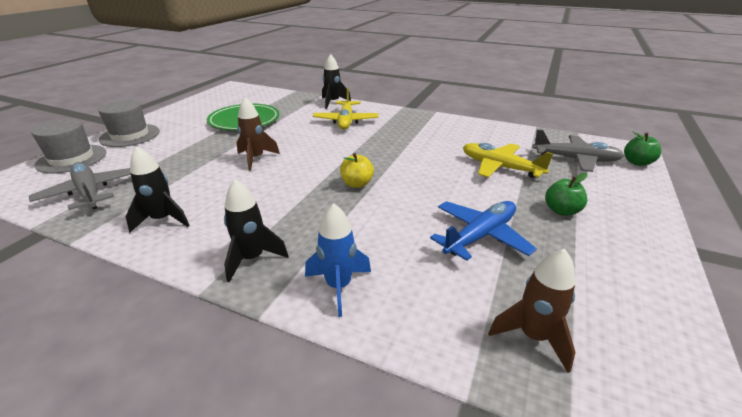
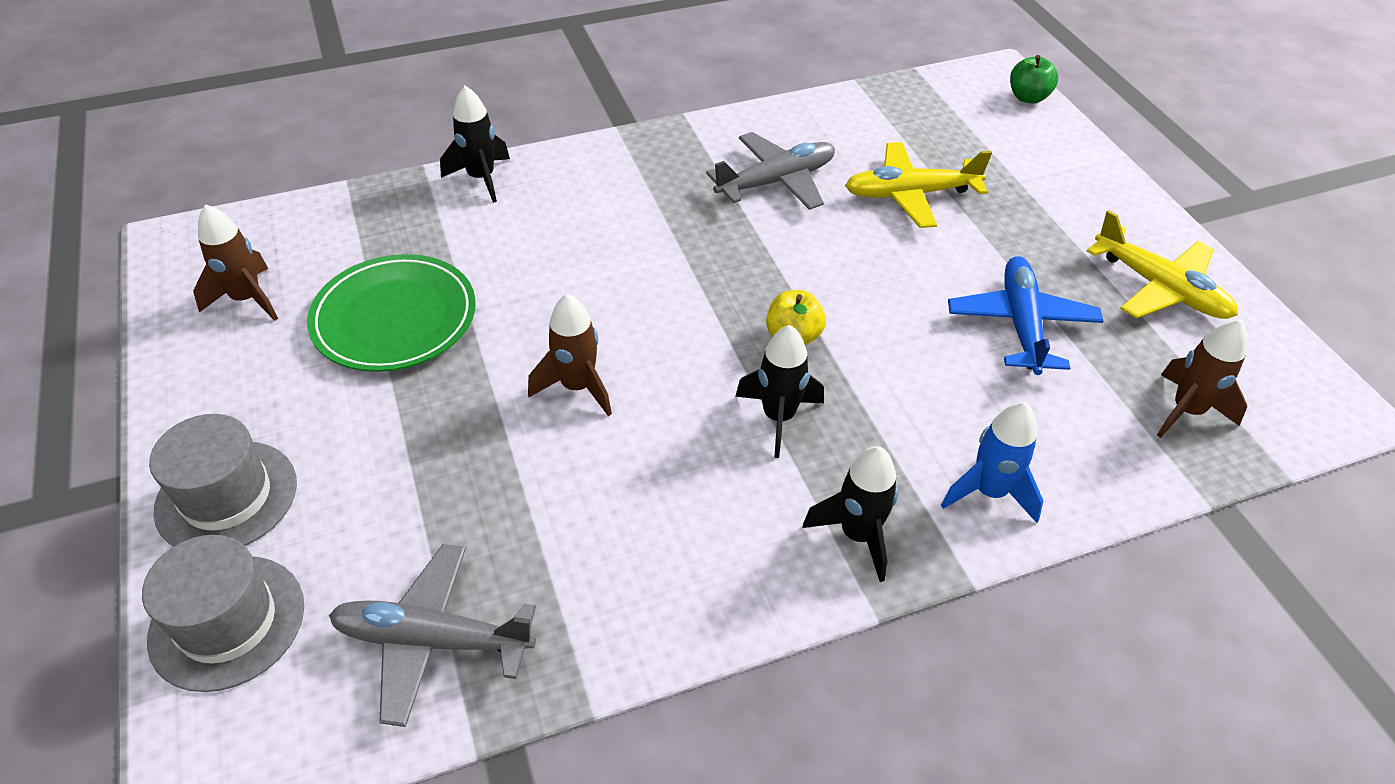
camera: 45 degrees left, 15 degrees up
(163, 219) = (649, 581): black rocket -> black rocket (778, 417)
(221, 102) = (247, 299): none -> brown rocket
(346, 121) = (581, 216): yellow plane -> yellow plane (1160, 288)
(561, 211) = (1045, 231): green apple -> none
(576, 159) = (968, 128): grey plane -> grey plane (776, 181)

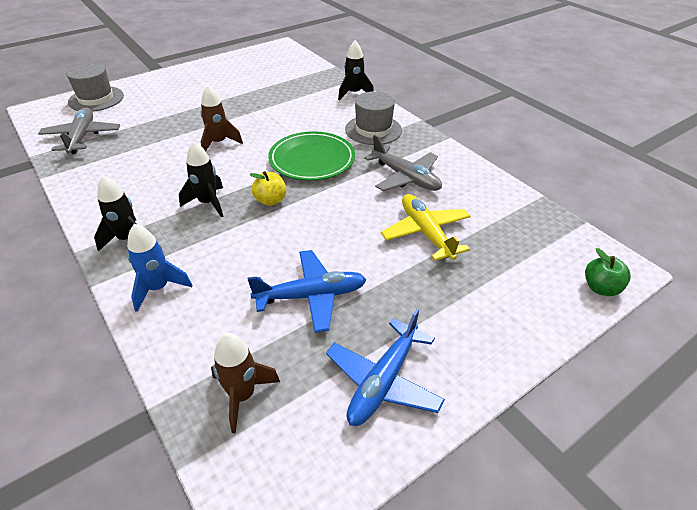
camera: 75 degrees right, 5 degrees down
(226, 496) = (151, 86): grey hat -> grey hat (373, 130)
(247, 299) = (253, 65): brown rocket -> none
(394, 318) = (251, 94): green plate -> green plate (312, 159)
(1160, 288) = (383, 381): yellow plane -> blue plane

